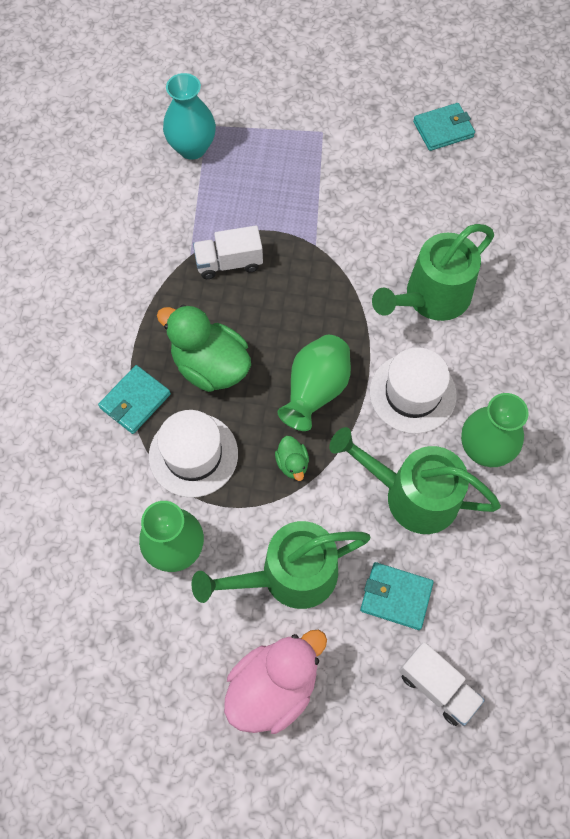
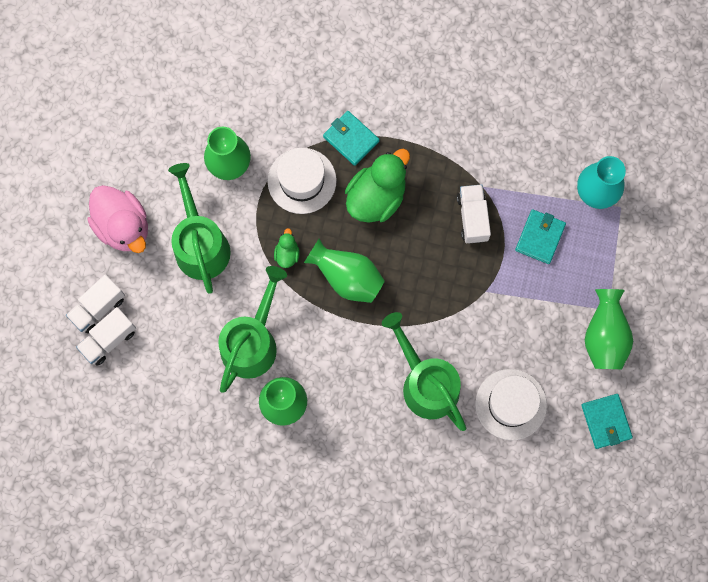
camera: 95 degrees right, 10 degrees up
(292, 463) = (287, 254): green duck -> green duck turned 105 degrees clockwise
(352, 134) = (604, 336): none -> green vase
(394, 708) = (98, 308): none -> white truck
(396, 597) = (176, 319): turquoise wallet -> turquoise wallet (540, 237)
(412, 393) = (338, 354): white hat -> white hat (510, 404)

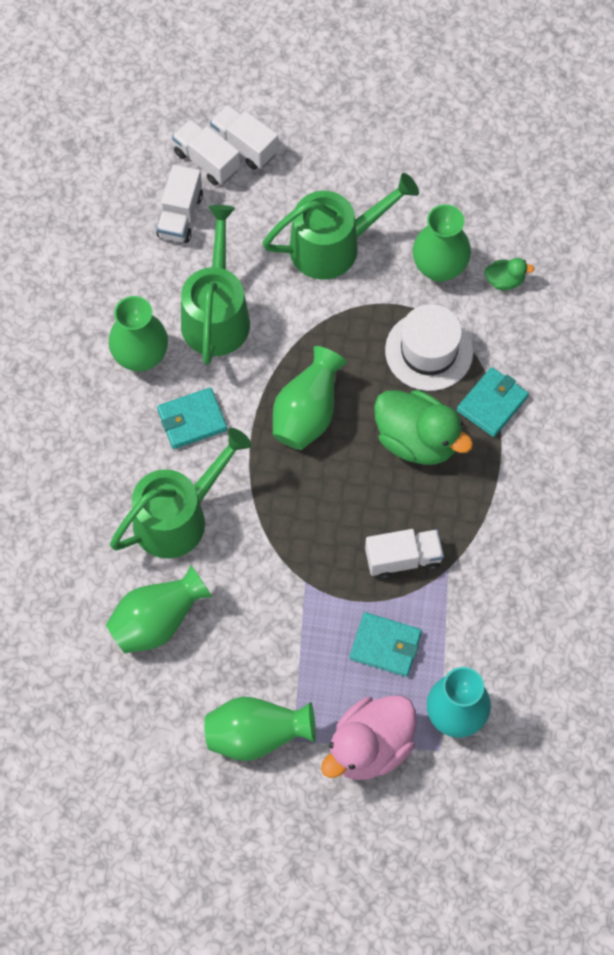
camera: 85 degrees right, 10 degrees down
(123, 226) = (347, 161): pink duck -> pink duck (370, 747)
(158, 365) = (180, 216): none -> white truck
(252, 342) = (216, 314): green watering can -> green watering can turned 105 degrees counterclockwise
(287, 254) = (331, 343): green duck -> green duck (505, 280)
(510, 404) = (157, 622): white hat -> green vase
(606, 421) = (142, 743): turquoise wallet -> turquoise wallet (192, 420)

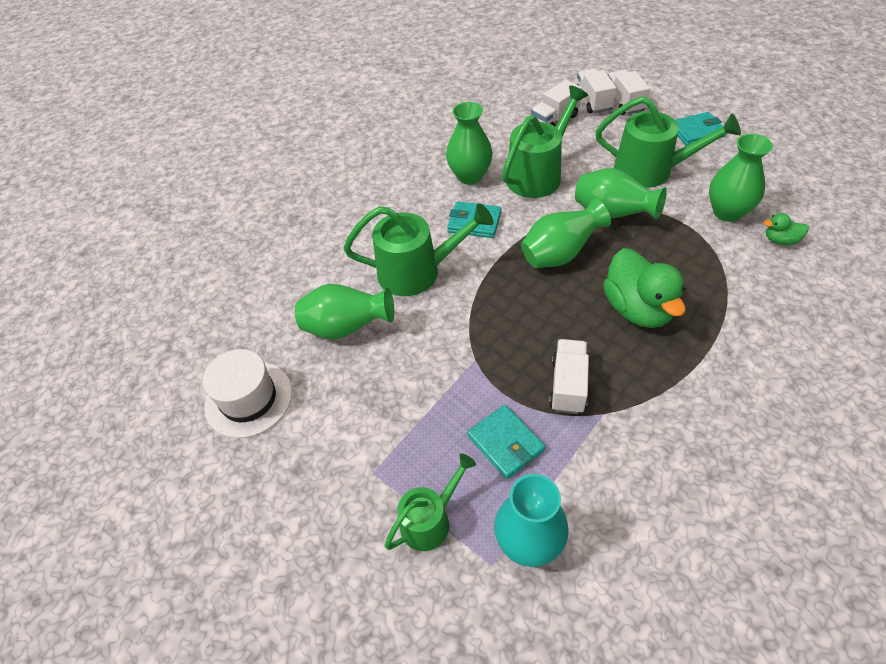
camera: 40 degrees right, 15 degrees down
(256, 736) = (347, 450): green vase -> green vase (612, 214)
(370, 747) = (430, 520): pink duck -> green watering can
(403, 559) = (568, 385): white truck -> white truck turned 105 degrees counterclockwise
(429, 351) = (685, 257): white hat -> white hat (248, 399)
(492, 403) = (720, 313): turquoise wallet -> turquoise wallet (696, 131)
(505, 280) = (780, 240): green duck -> green duck turned 150 degrees clockwise

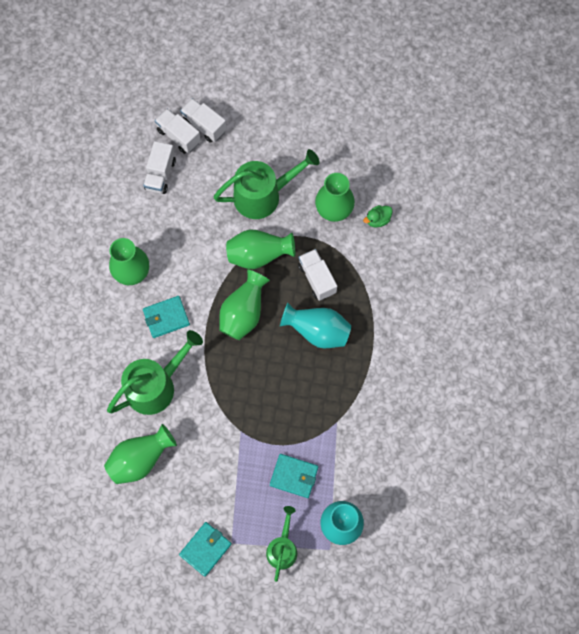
camera: 40 degrees left, 20 degrees up
(248, 399) = (118, 548): white hat -> none
(538, 174) = (183, 243): green watering can -> none
(568, 385) = (306, 415): white truck -> white truck (317, 279)
(637, 309) = (317, 331): green duck -> turquoise vase
(696, 131) = (275, 133): turquoise wallet -> turquoise wallet (205, 549)

